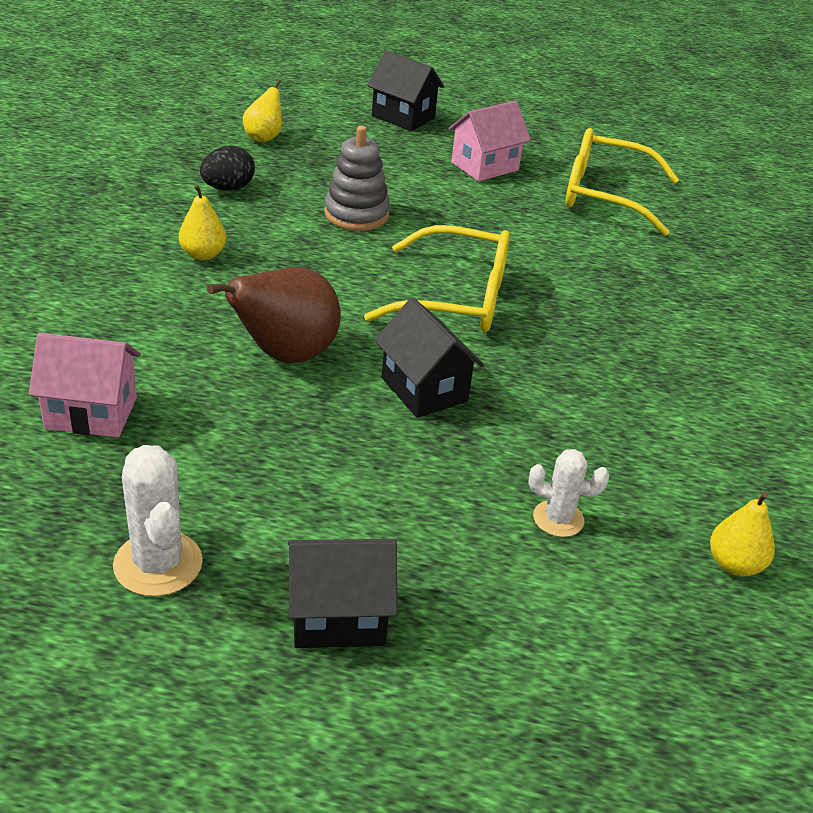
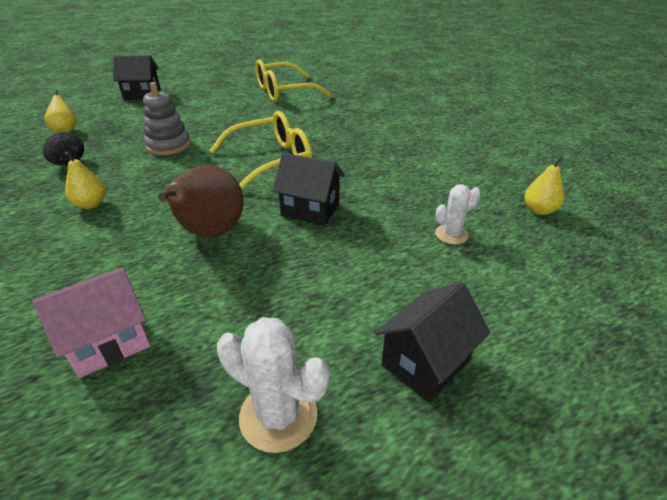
camera: 35 degrees left, 0 degrees up
(484, 166) = (212, 100): pink house -> none

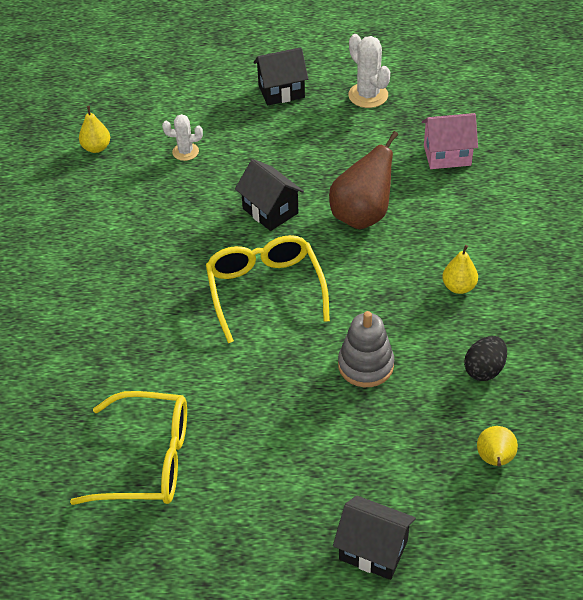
camera: 150 degrees left, 10 degrees up
(271, 160) = (265, 291): yellow glasses -> yellow glasses turned 75 degrees clockwise

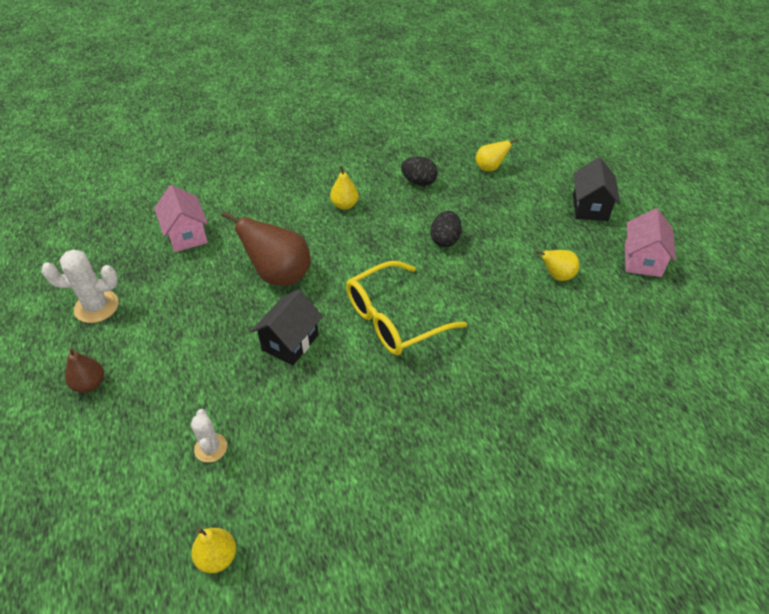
camera: 110 degrees left, 0 degrees up
(147, 460) = (607, 345): yellow glasses -> none
(252, 564) = (642, 260): none -> pink house
(264, 455) = (557, 276): none -> yellow pear
(281, 91) = (90, 384): black house -> brown pear
(365, 365) = (445, 240): grey stacking toy -> black egg
(368, 95) = (96, 307): white cactus -> white cactus turned 45 degrees clockwise

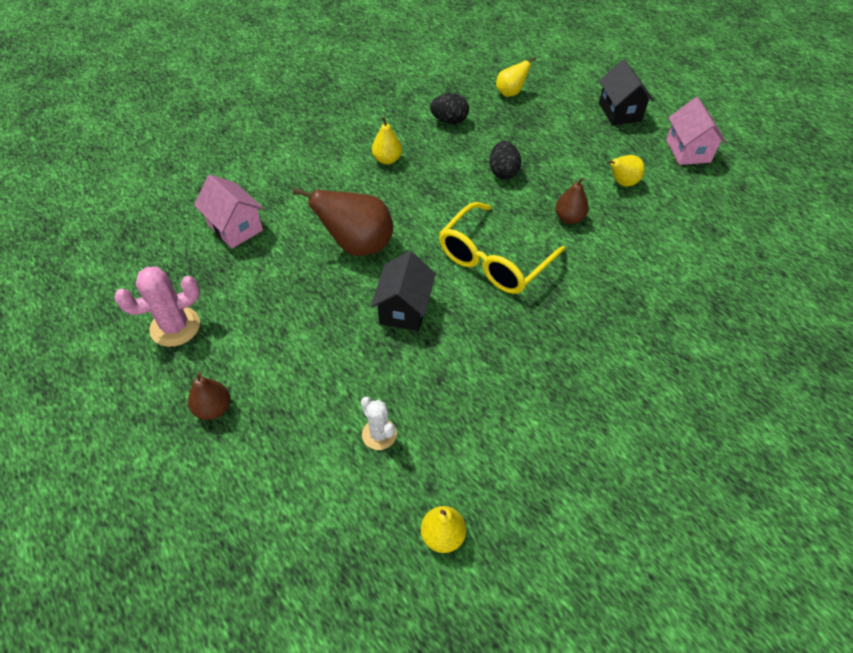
camera: 20 degrees left, 5 degrees up
(96, 307) = (175, 327): white cactus -> pink cactus
(486, 297) = (569, 218): none -> brown pear

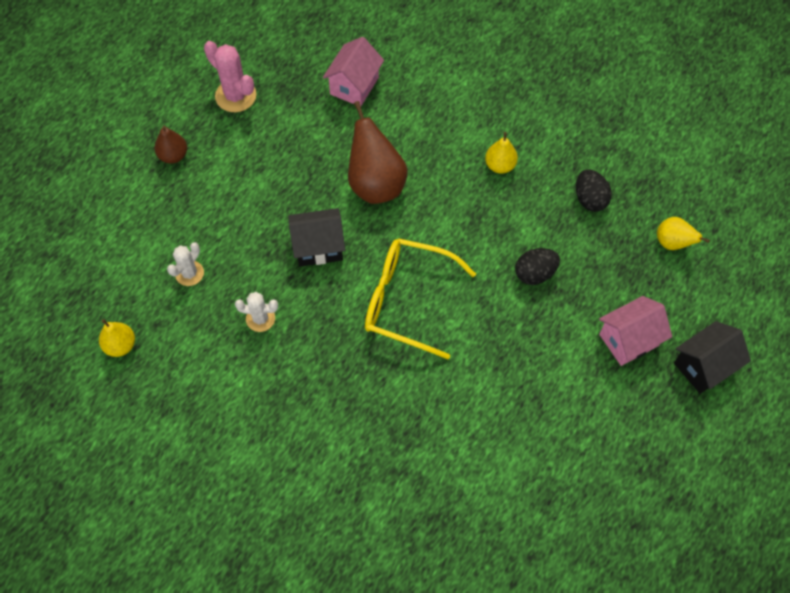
camera: 70 degrees right, 10 degrees up
(465, 382) = (260, 318): none -> white cactus
(569, 218) = (496, 353): brown pear -> none
(622, 182) = (577, 393): yellow pear -> none
(688, 151) = (671, 455): pink house -> pink house (628, 340)

